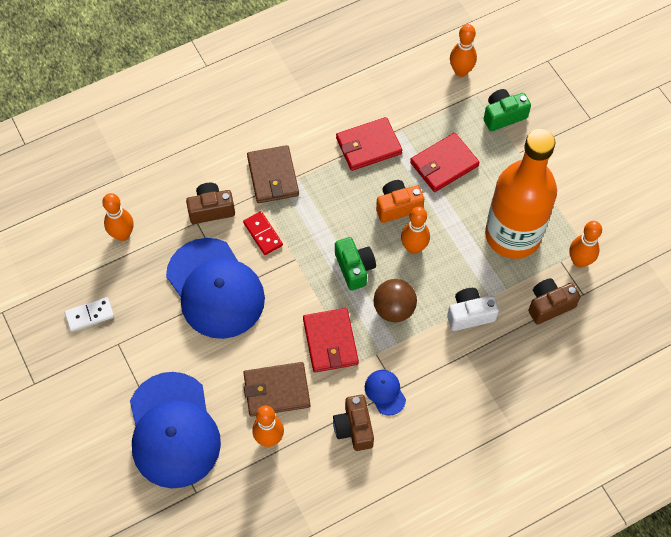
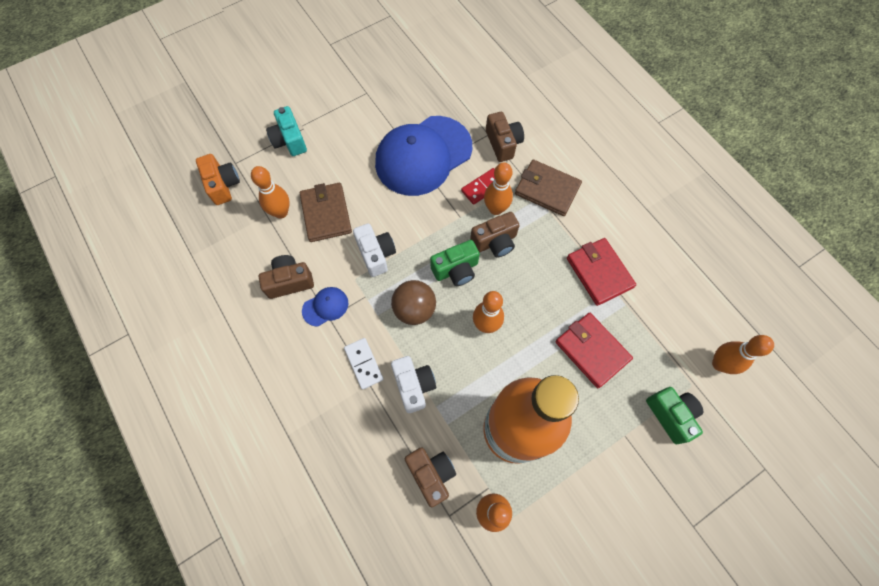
camera: 85 degrees right, 5 degrees up
(89, 315) = (391, 70): white domino -> white domino (363, 364)
(122, 234) = (468, 82): orange bowling pin -> orange bowling pin (495, 209)
(173, 430) = (289, 140): blue cap -> turquoise camera
(273, 176) = (547, 189): brown wallet -> brown wallet turned 45 degrees clockwise
(327, 230) = (495, 242): none -> brown camera
(330, 342) = (376, 254): red wallet -> white camera
(397, 207) = (531, 306): orange camera -> orange camera (223, 185)

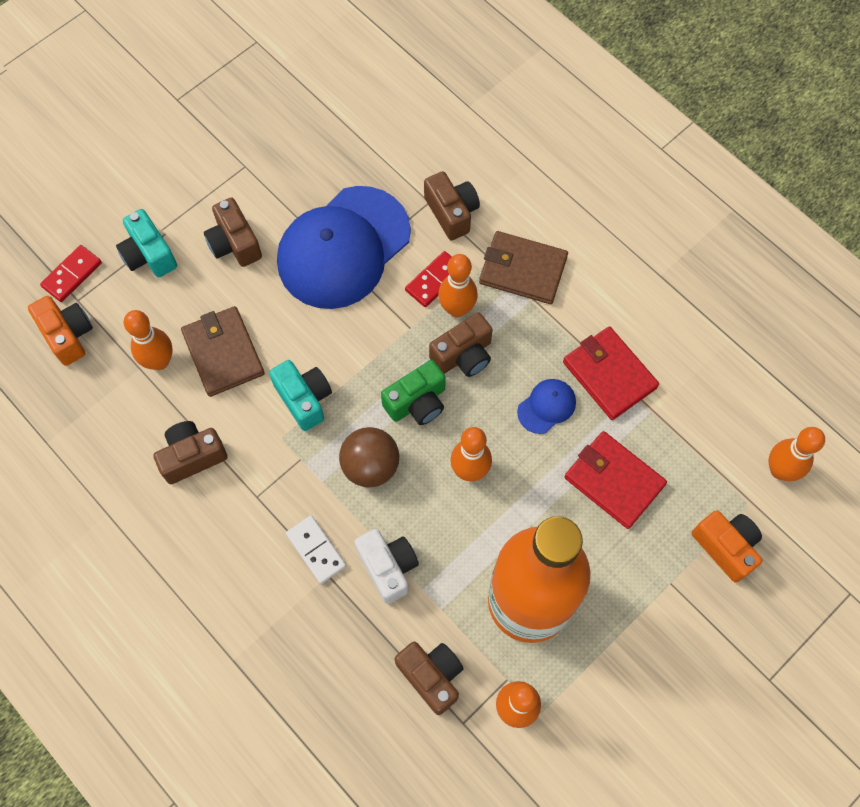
camera: 10 degrees left, 0 degrees up
(235, 146) = (72, 275): none -> red domino
(325, 307) = (249, 482): blue cap -> blue cap (546, 406)
(349, 142) = (234, 243): none -> brown camera
(376, 254) = (304, 399): white camera -> turquoise camera
(671, 415) = (725, 547): green camera -> orange camera

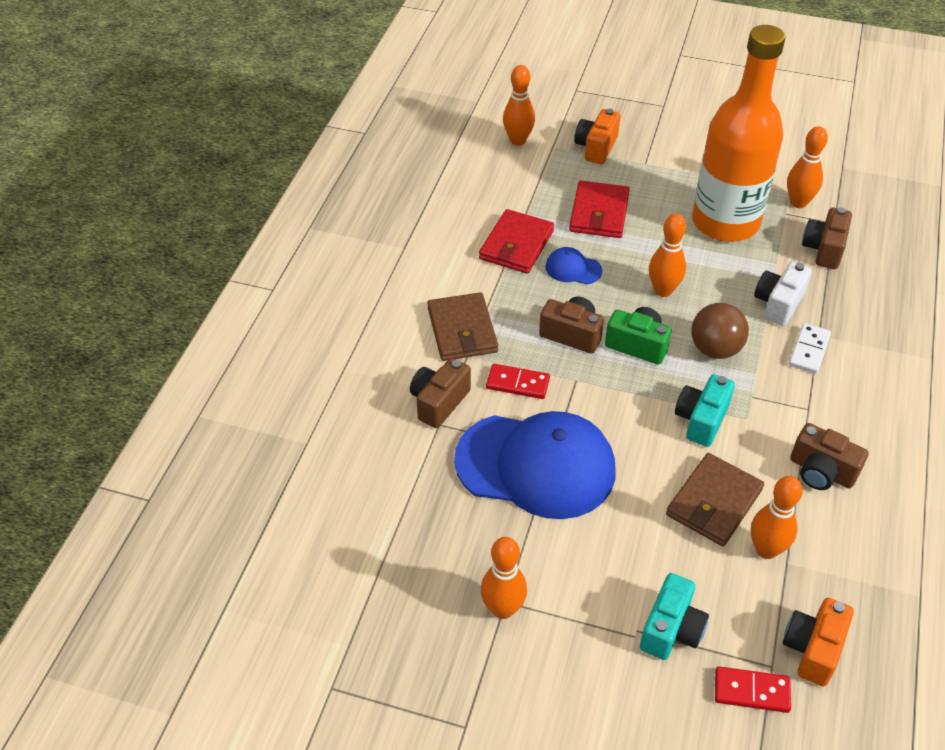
camera: 120 degrees left, 20 degrees down
(234, 243) = (599, 558): brown camera -> none
(457, 309) = (533, 357): orange bowling pin -> orange bowling pin (503, 609)

